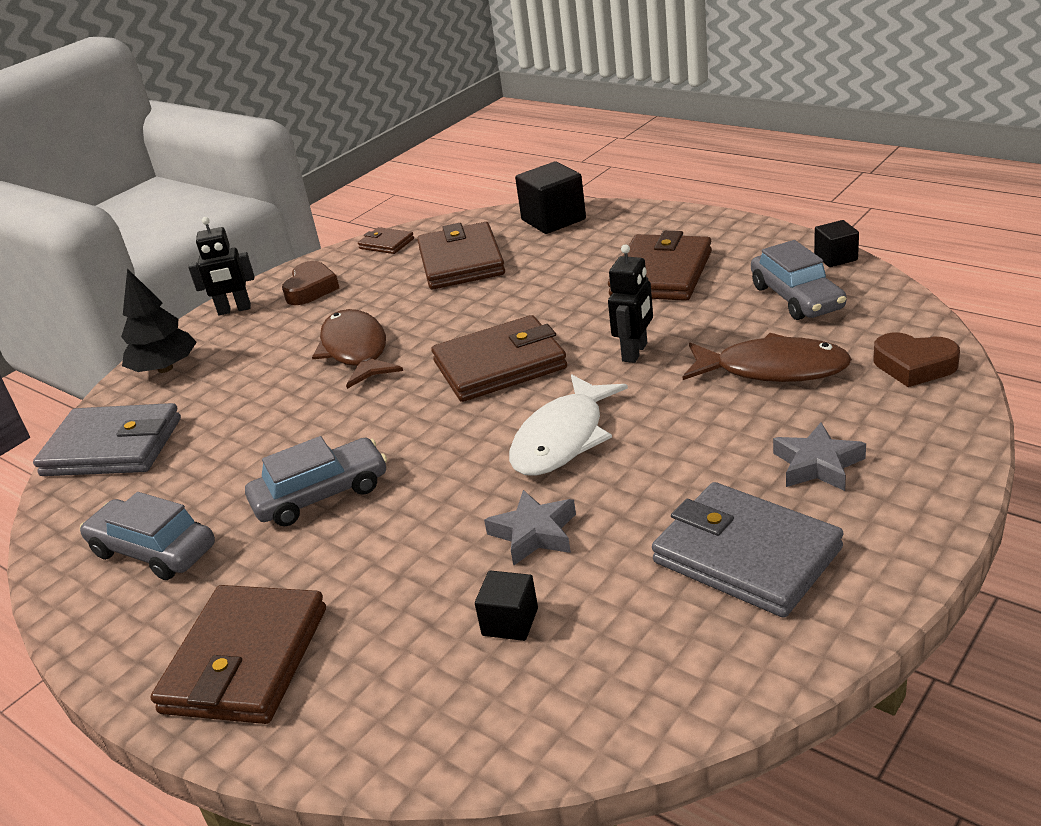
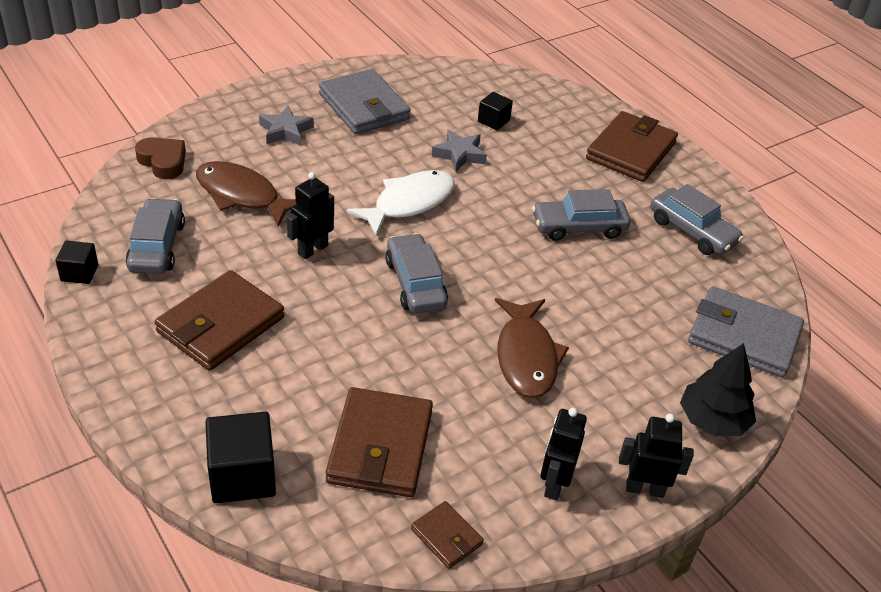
camera: 170 degrees left, 10 degrees up
(311, 289) = (554, 484): brown heart -> black robot
(500, 365) = (415, 283): brown wallet -> grey car

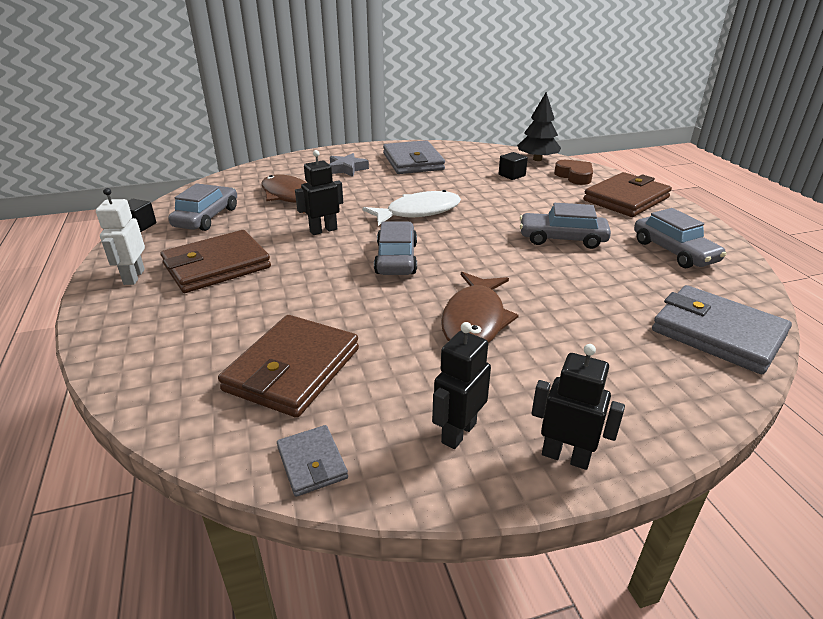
camera: 20 degrees right, 10 degrees down
(134, 356) = (134, 277): none -> white robot
(163, 162) = (248, 177): brown heart -> brown heart (574, 176)
(242, 475) = (150, 372): black cube -> none
(446, 537) = (312, 463): brown wallet -> grey wallet
(460, 155) = (475, 190): grey star -> none
(713, 420) = (667, 402): black tree -> black tree (537, 159)

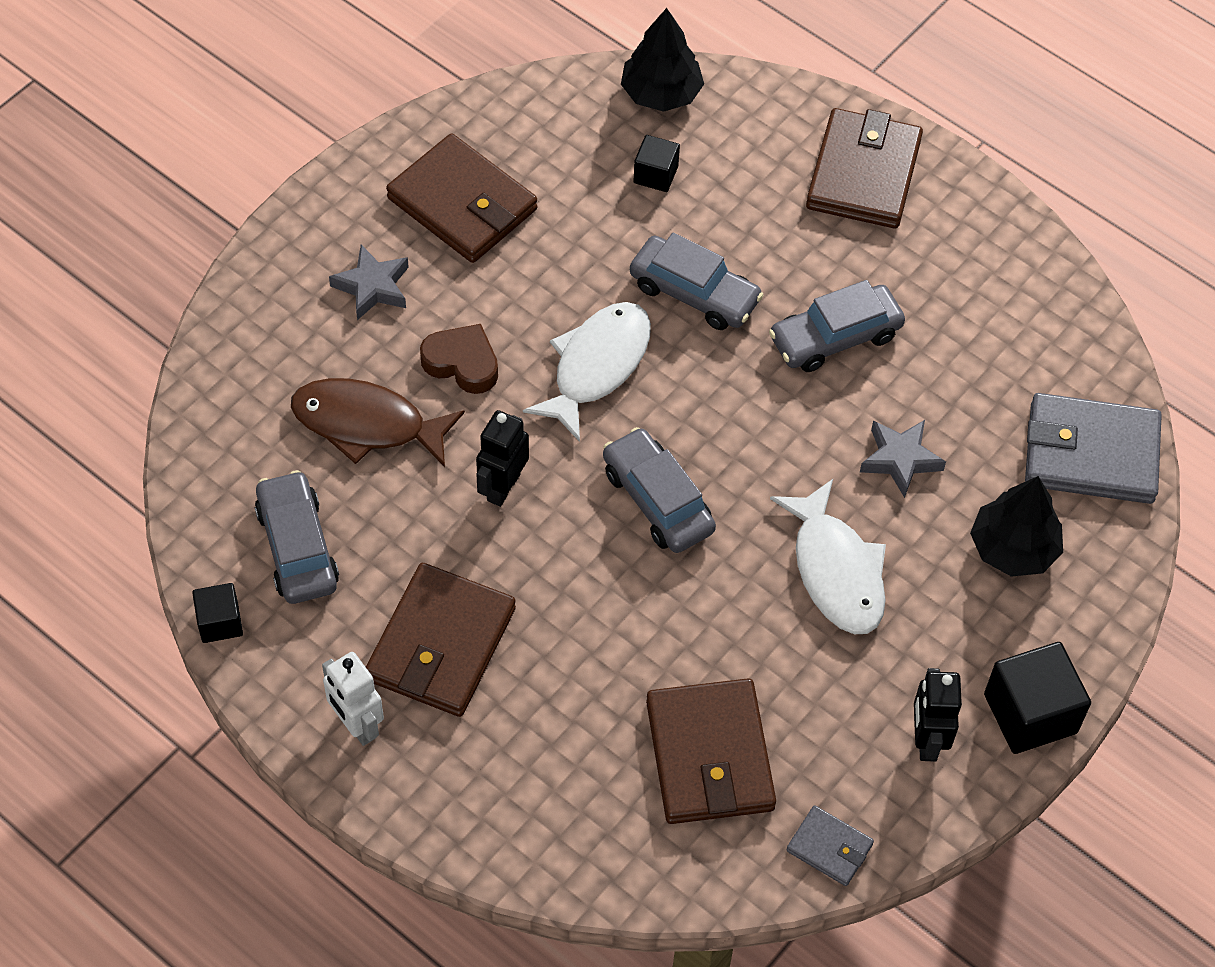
camera: 35 degrees left, 25 degrees up
(413, 162) = (462, 204): grey wallet -> brown wallet
(474, 320) = (836, 570): brown fish -> white fish
(564, 291) = (900, 459): none -> grey star
(565, 456) = (1030, 713): black robot -> black cube
(574, 176) = (753, 130): brown heart -> brown heart (462, 363)
(620, 356) = (1013, 548): none -> black tree
(674, 251) = (984, 297): grey car -> grey car (694, 293)

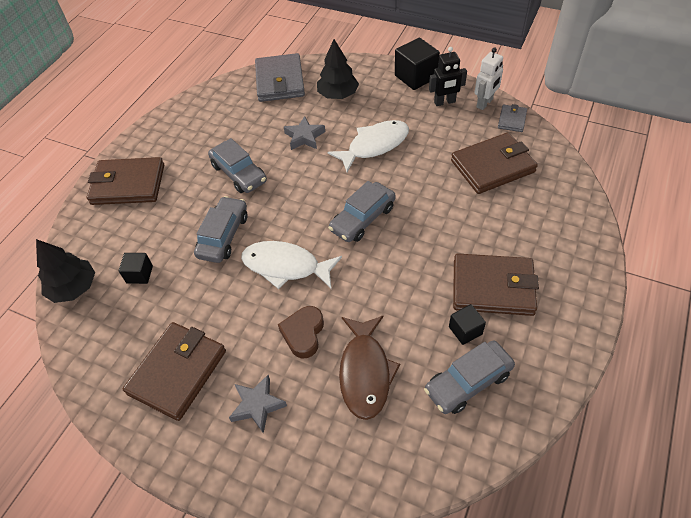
camera: 100 degrees left, 5 degrees down
(220, 622) = (540, 408): black cube -> black cube (465, 330)
(357, 725) = (562, 311): white robot -> white robot (485, 103)
(503, 487) = (382, 288): black robot -> none

